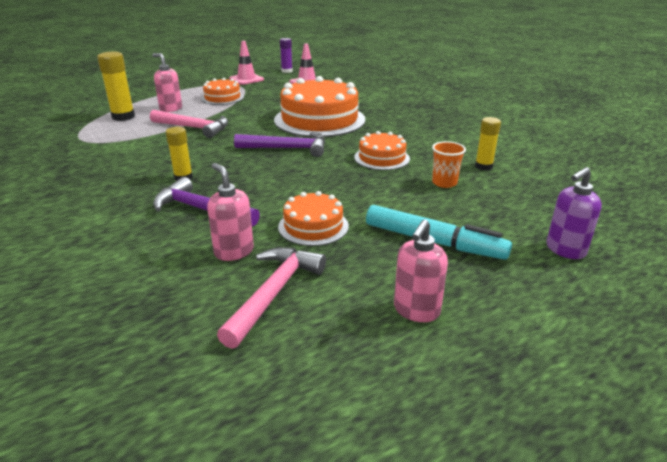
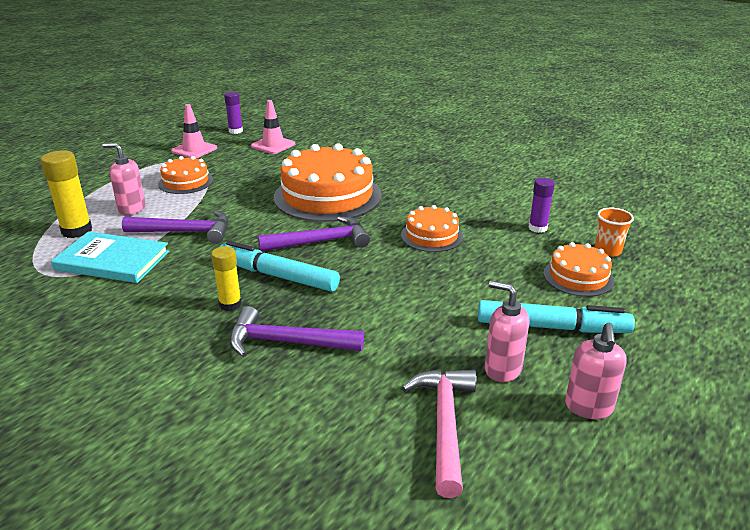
camera: 20 degrees left, 0 degrees up
(129, 138) = (112, 260): none -> turquoise book
(194, 128) = (185, 232): pink hammer -> purple hammer
(234, 165) = (277, 275): none -> turquoise marker
(234, 251) = (365, 387): pink soap dispenser -> pink soap dispenser (502, 369)
(313, 226) = (424, 336): orange cake -> orange cake (578, 277)
(444, 183) = (514, 255): orange cup -> orange cup (608, 251)
(483, 166) = (537, 228): yellow glue stick -> purple glue stick
(565, 250) = (668, 309): purple soap dispenser -> none

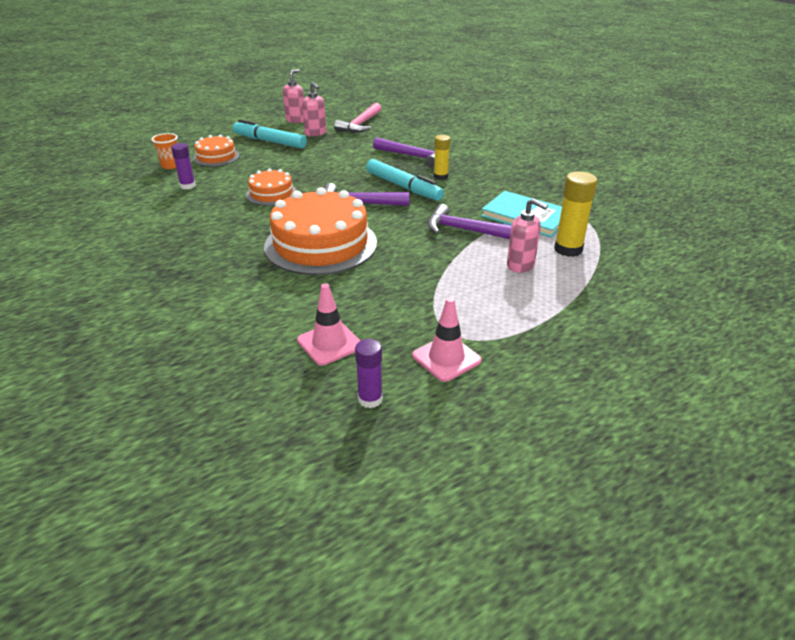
camera: 160 degrees left, 5 degrees up
(186, 182) = (463, 293): orange cake -> none

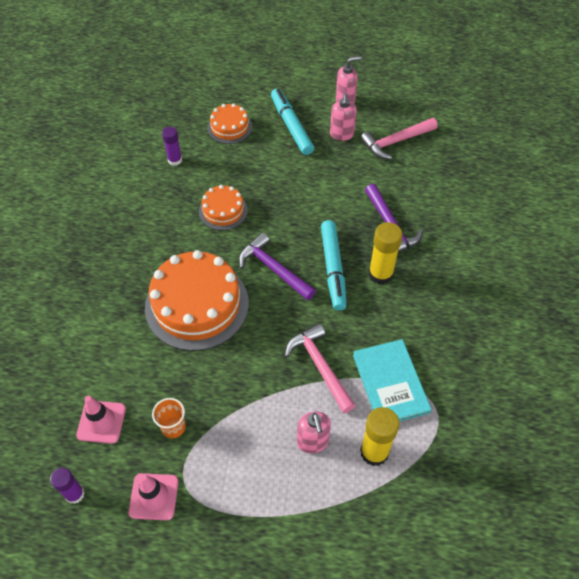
camera: 40 degrees right, 20 degrees up
(171, 166) = (187, 121): orange cup -> orange cup (173, 427)
(440, 177) = (380, 274): yellow glue stick -> yellow glue stick, size x1.55
(466, 230) = (320, 366): purple hammer -> pink hammer

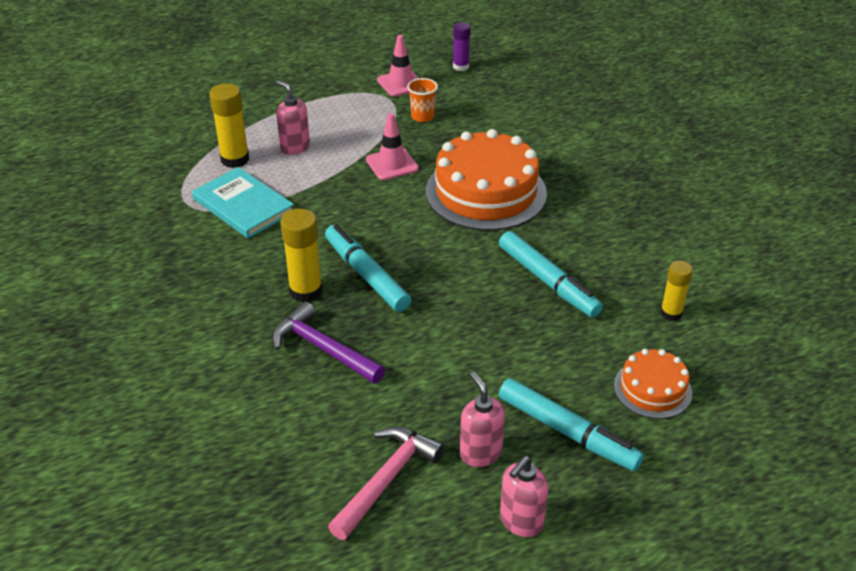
camera: 150 degrees right, 15 degrees down
(101, 422) = (484, 100): pink traffic cone -> pink traffic cone (392, 164)
(175, 160) = (671, 313): purple glue stick -> yellow glue stick
(223, 211) = (548, 282): orange cake -> turquoise marker
(273, 269) = (435, 249): purple hammer -> none
(320, 366) = (323, 193): pink hammer -> none

